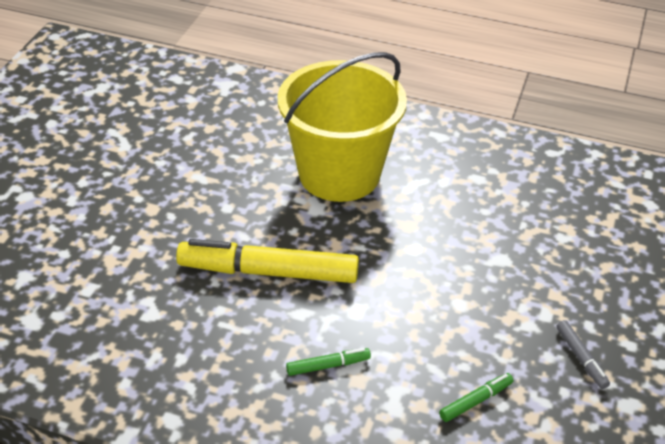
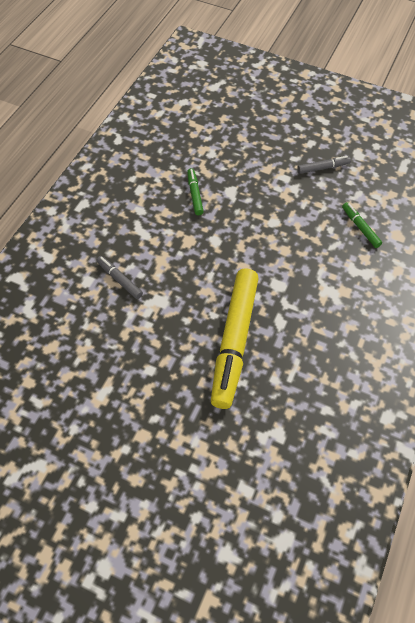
camera: 85 degrees left, 15 degrees up
(328, 366) = (332, 308): green marker -> green marker (194, 194)
(339, 174) = (119, 280): yellow bucket -> grey marker

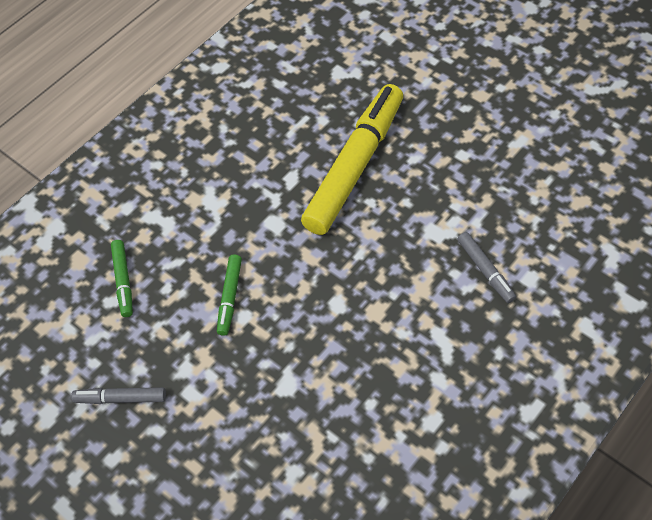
camera: 160 degrees left, 0 degrees up
(194, 194) = (346, 390): green marker -> green marker (230, 297)

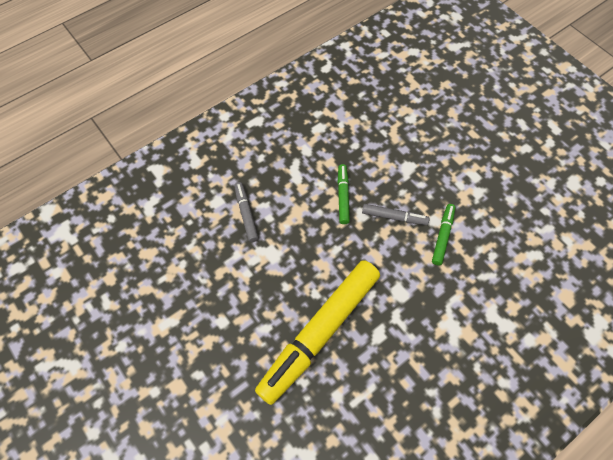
camera: 170 degrees left, 5 degrees up
(120, 398) = (523, 182): grey marker -> grey marker (394, 217)
(123, 281) = (527, 269): green marker -> green marker (343, 196)

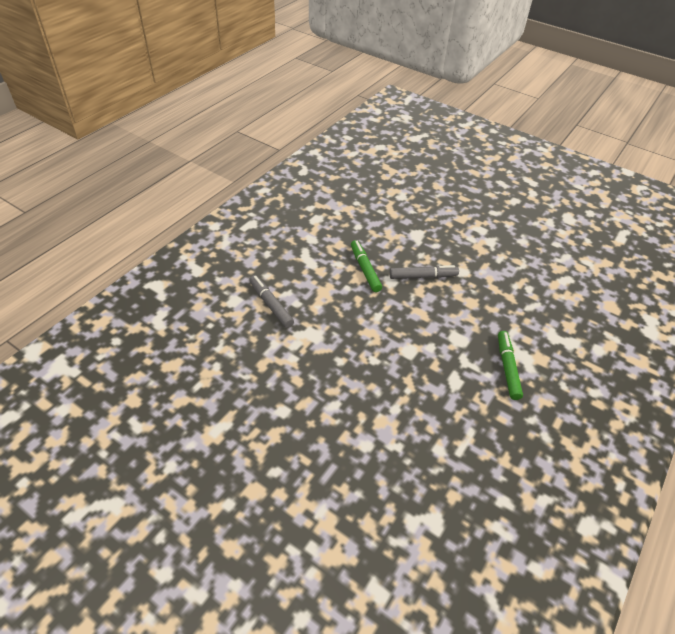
camera: 20 degrees left, 15 degrees down
(320, 333) = (394, 394): yellow marker -> none
(442, 236) = (476, 282): green marker -> green marker (507, 368)

